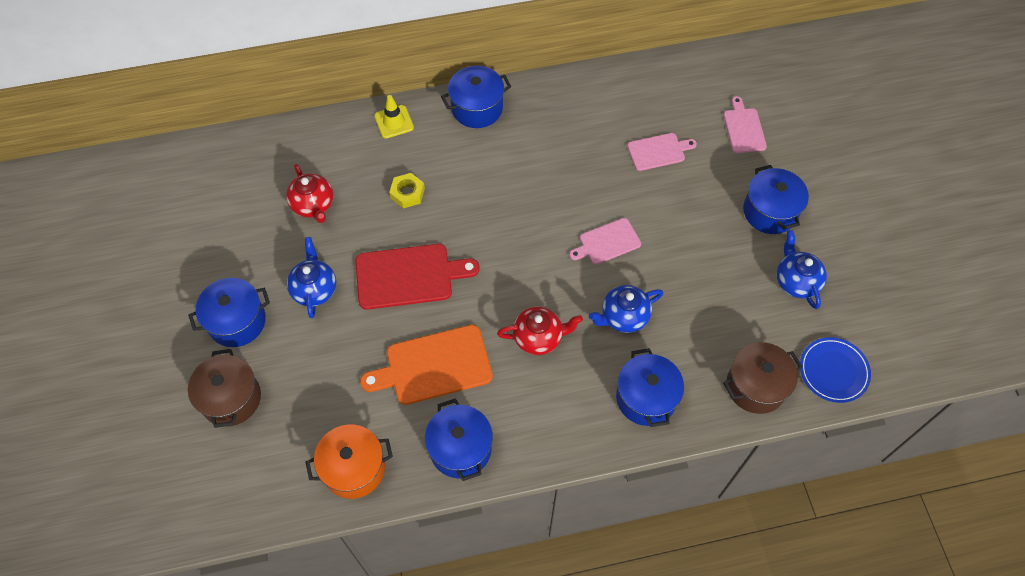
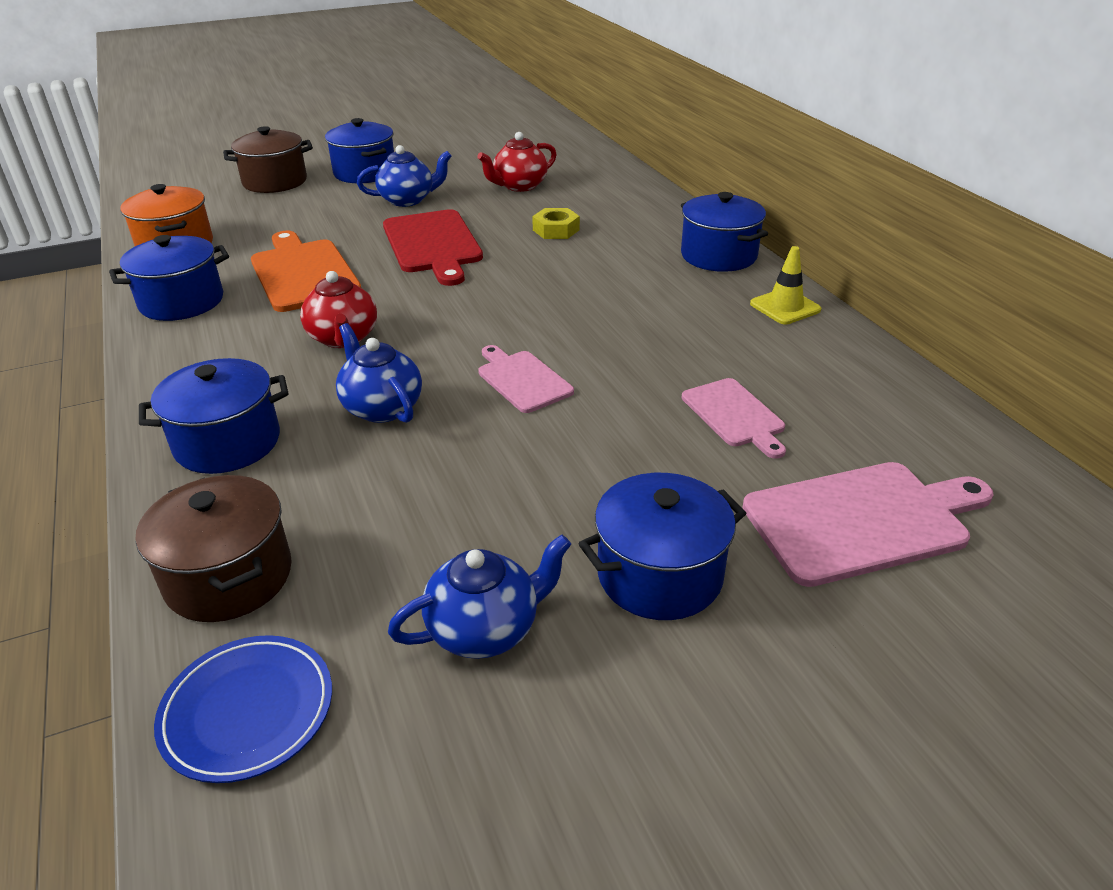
camera: 80 degrees right, 25 degrees down
(394, 122) = (661, 210): yellow traffic cone -> yellow traffic cone (785, 307)
(744, 128) = (861, 521): pink cutting board -> pink cutting board, size x1.68

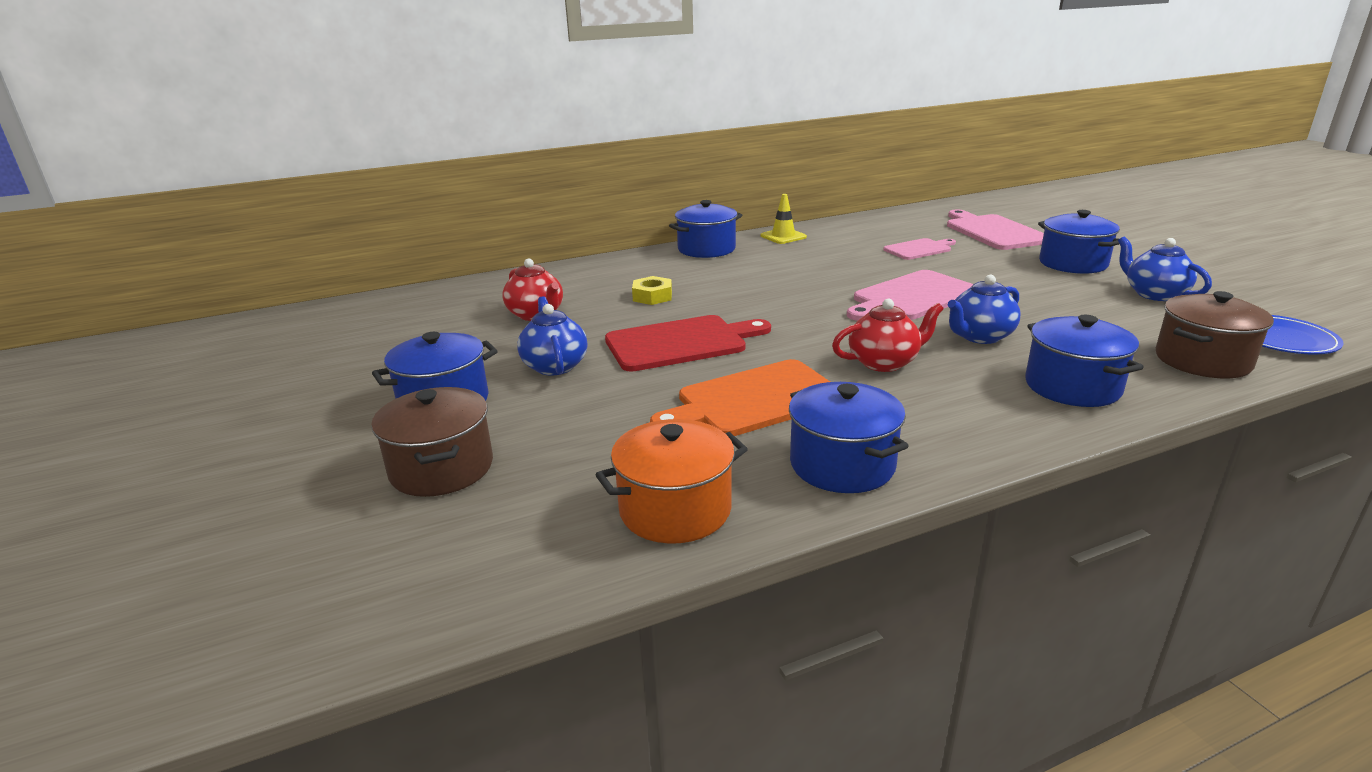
camera: 90 degrees left, 10 degrees down
(522, 380) = (912, 297): pink cutting board -> pink cutting board, size x1.68

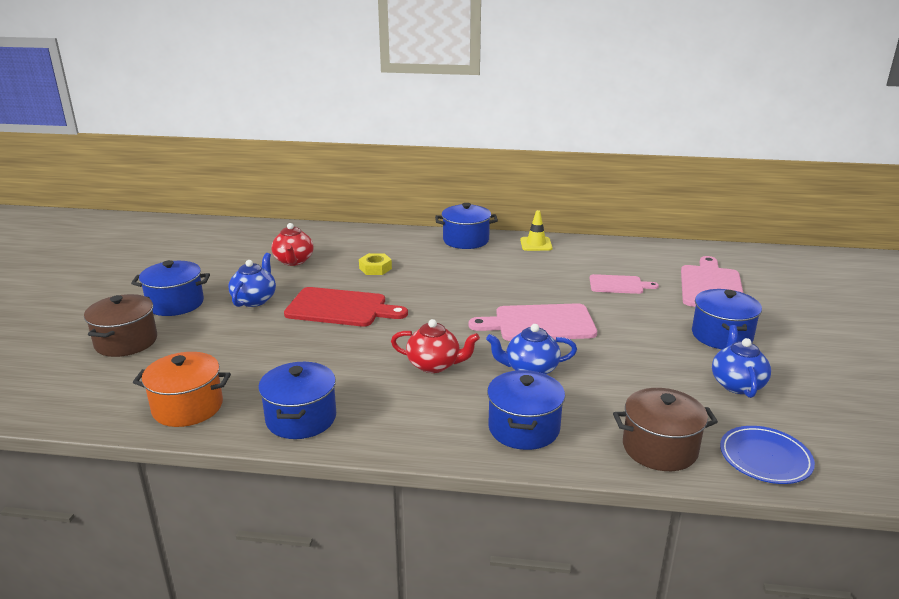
camera: 30 degrees right, 0 degrees up
(754, 400) = (320, 361): orange cutting board -> none

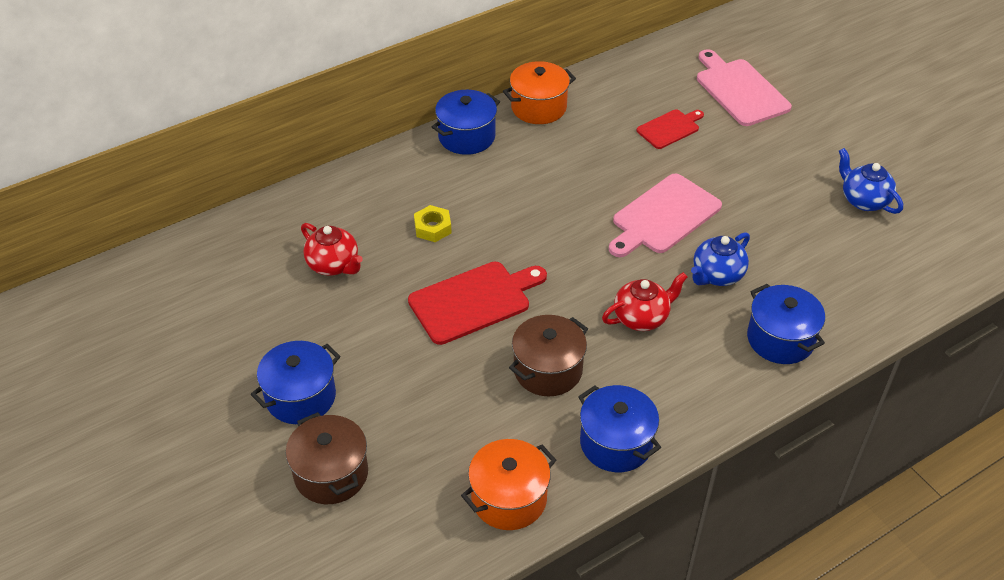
camera: 40 degrees left, 20 degrees up
(254, 300) = (375, 341): blue teapot -> none
(536, 244) = (538, 107): yellow traffic cone -> orange pot
(618, 285) = (669, 128): pink cutting board -> red cutting board
(659, 448) = (879, 298): brown pot -> brown pot (548, 370)
(721, 336) = (804, 150): blue pot -> none
(765, 458) = (944, 264): blue plate -> none

